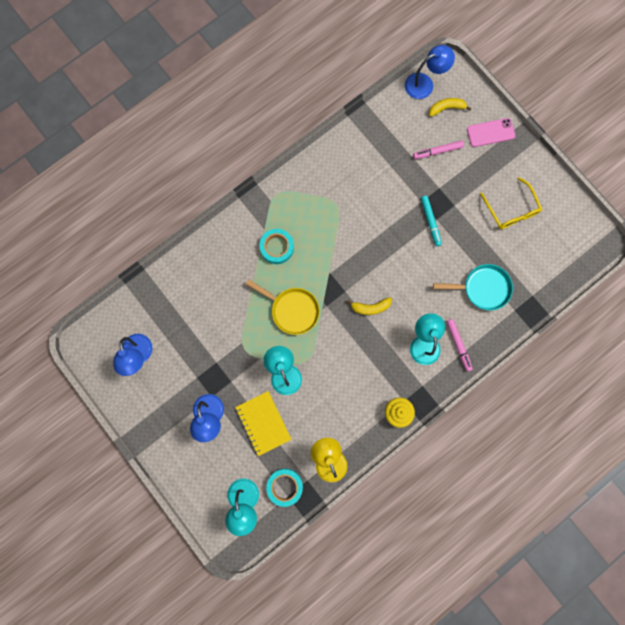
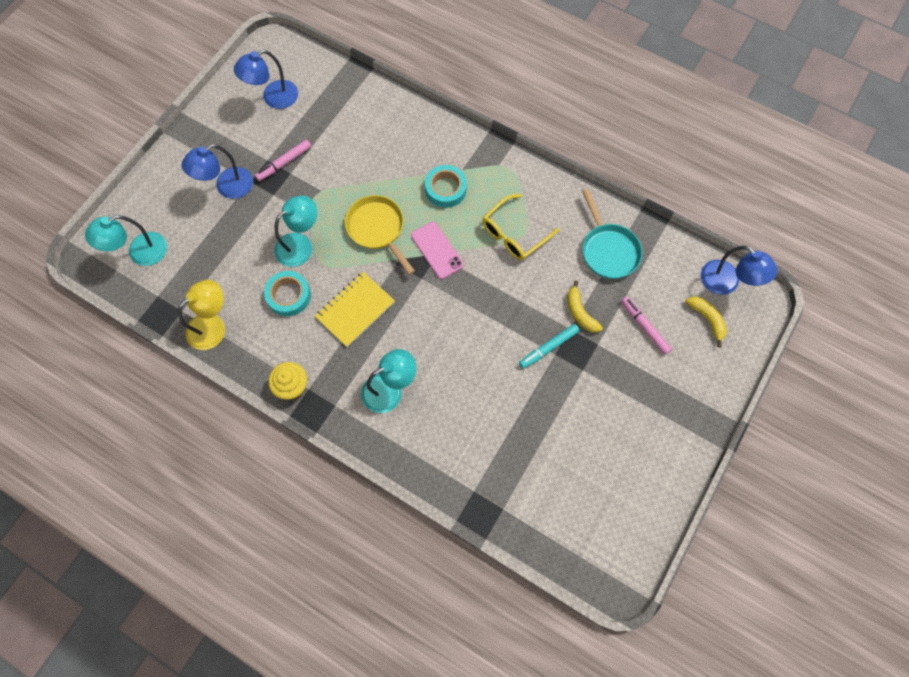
camera: 70 degrees right, 10 degrees down
(263, 423) = (235, 242): yellow notebook -> yellow notebook (355, 310)
(285, 486) = (168, 289): turquoise tape -> turquoise tape (289, 295)
(292, 310) = (377, 229): yellow pan -> yellow pan turned 135 degrees clockwise
(370, 307) = (412, 313): yellow banana -> yellow banana (580, 312)
(458, 345) = (401, 433): pink marker -> pink marker (284, 163)
(483, 288) = (487, 440): turquoise pan -> turquoise pan (608, 250)
(490, 132) = (701, 384): pink phone -> pink phone (437, 250)
(511, 210) = (608, 443): yellow glasses -> yellow glasses (514, 234)

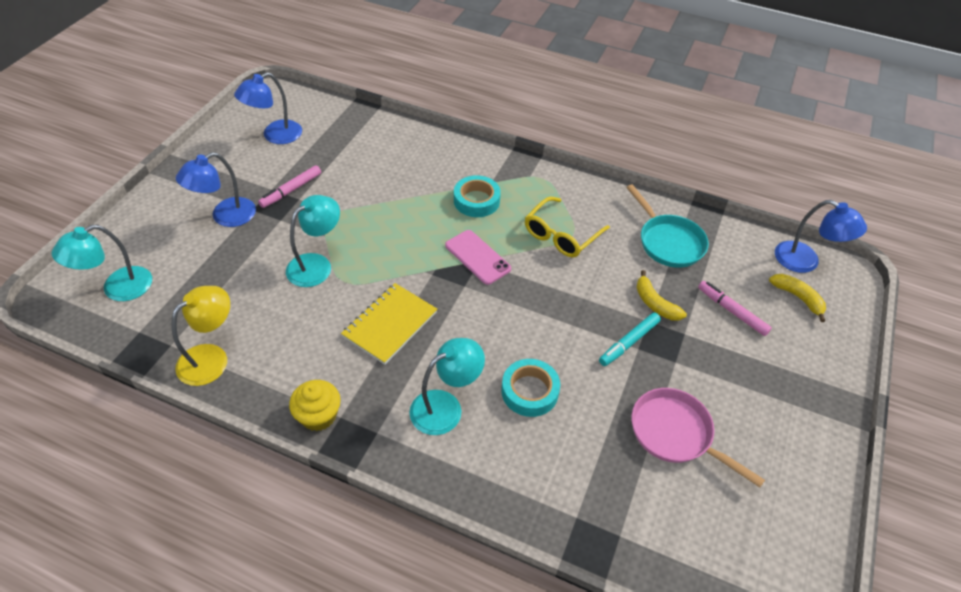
camera: 10 degrees left, 20 degrees down
(289, 295) = (306, 317): turquoise tape -> turquoise tape (529, 391)
(377, 229) = (405, 243): yellow pan -> none
(566, 433) = (675, 433): none -> pink pan

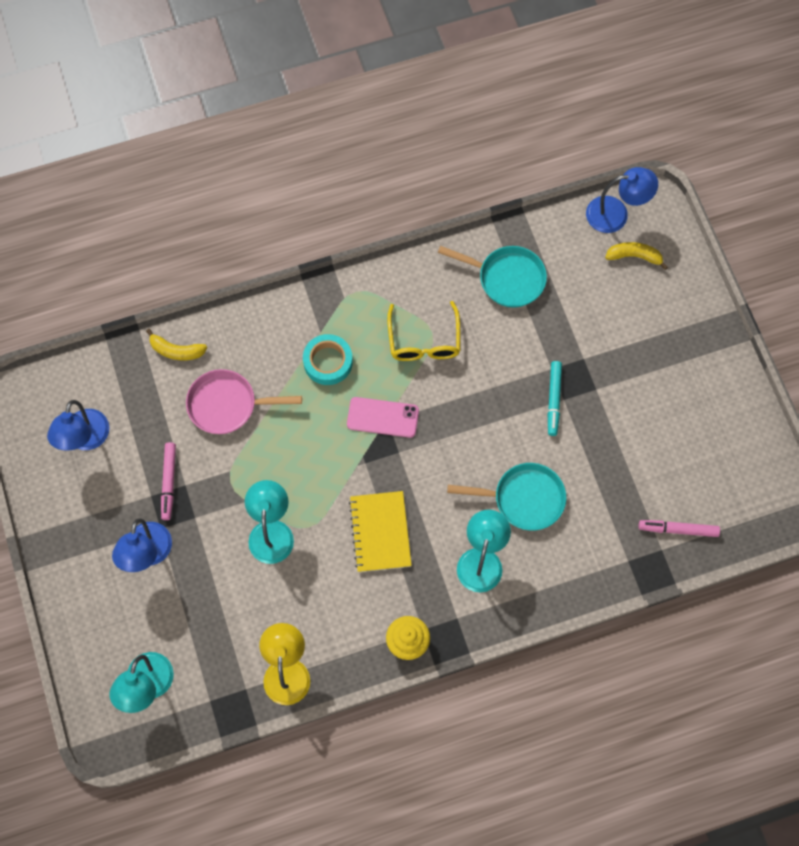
camera: 40 degrees left, 20 degrees up
(529, 391) = (524, 499): turquoise tape -> turquoise pan
(655, 303) = (544, 349): yellow banana -> yellow banana (176, 351)
(675, 433) = (639, 448): pink pan -> pink pan (227, 405)
(732, 311) = (600, 309): pink marker -> pink marker (678, 529)

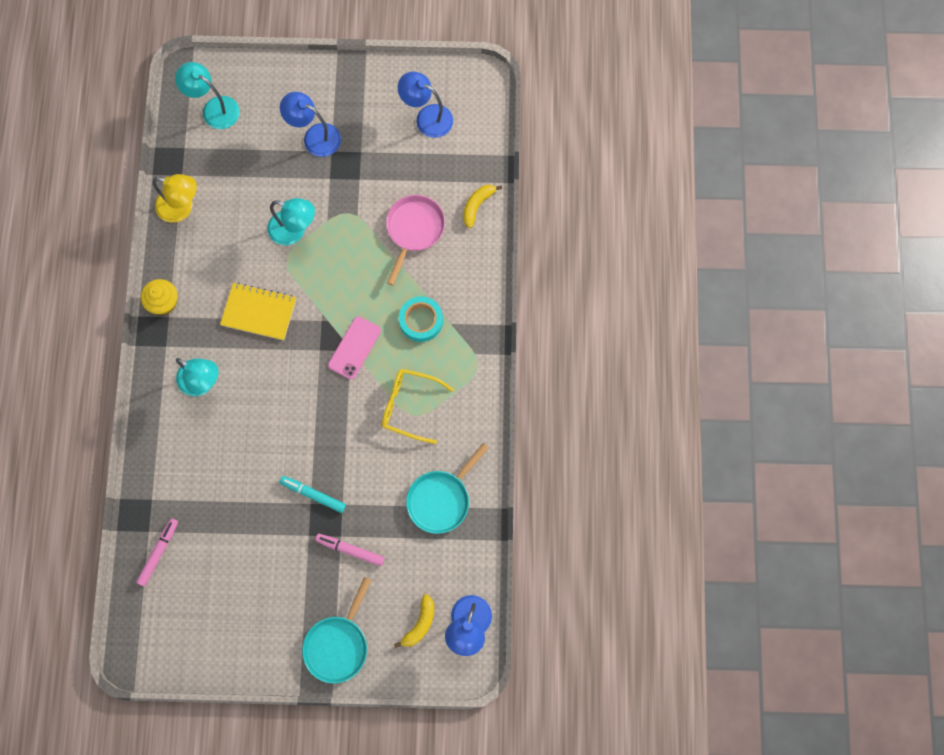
camera: 110 degrees right, 5 degrees up
(169, 482) = (366, 168): pink marker -> pink marker (350, 550)
(524, 499) = (238, 435): turquoise pan -> turquoise pan (338, 644)

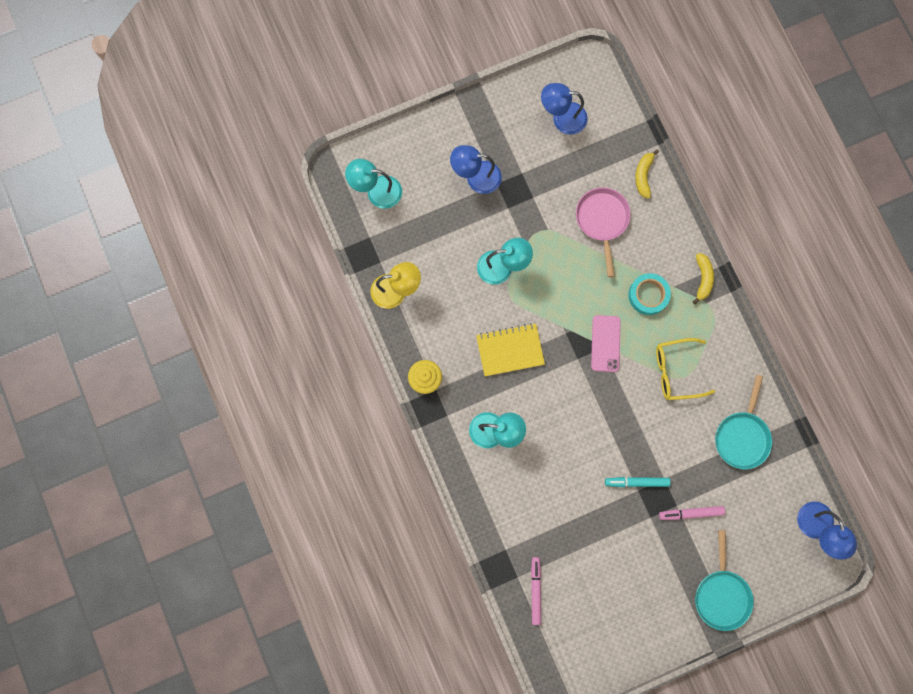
camera: 25 degrees left, 5 degrees up
(420, 623) = (778, 546): yellow banana -> yellow banana (702, 278)

